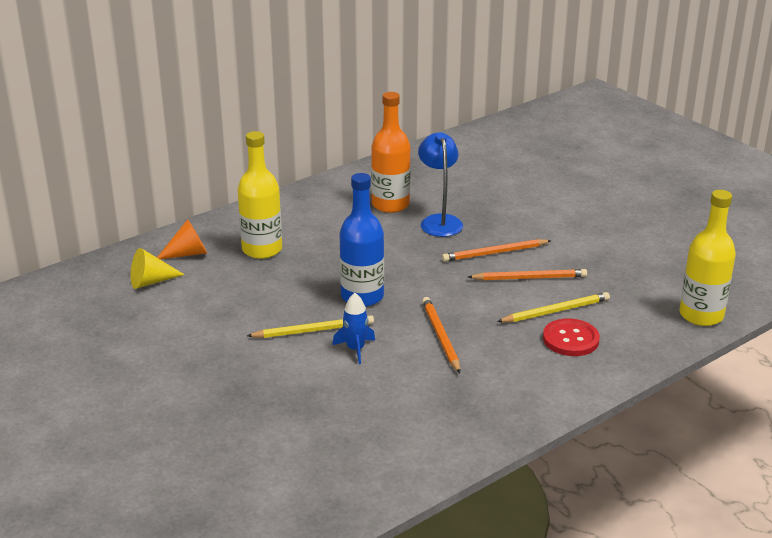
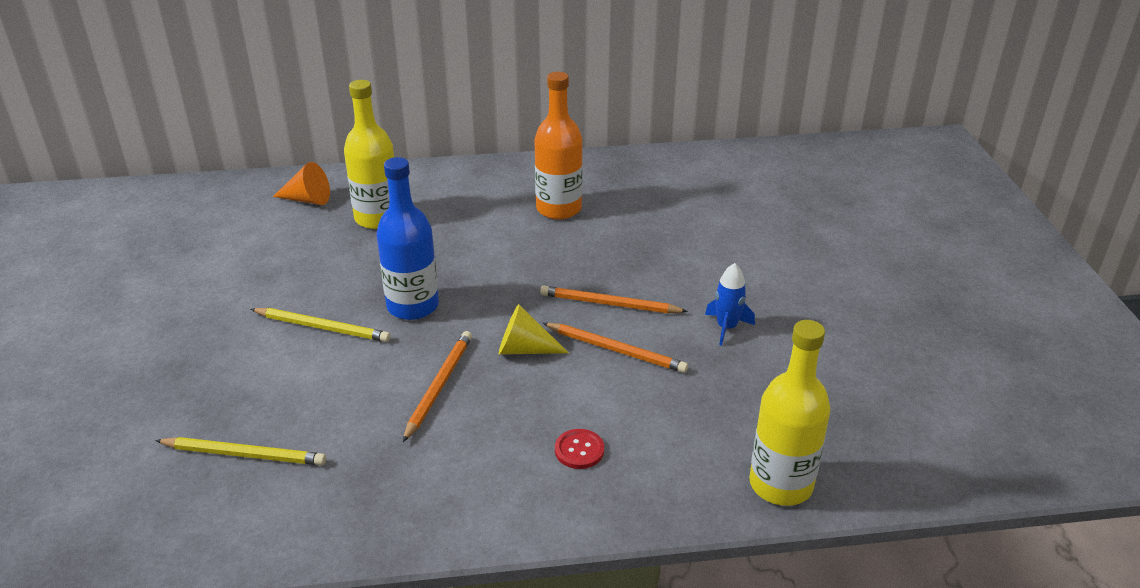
camera: 30 degrees right, 5 degrees up
(151, 281) = (243, 218): yellow cone -> yellow cone (524, 349)
(355, 349) = (337, 366): blue rocket -> blue rocket (726, 328)
(439, 221) = (590, 245): blue lamp -> none
(555, 311) = (601, 405): yellow pencil -> yellow pencil (244, 454)
(570, 339) = (579, 450): red button -> red button, size x0.65

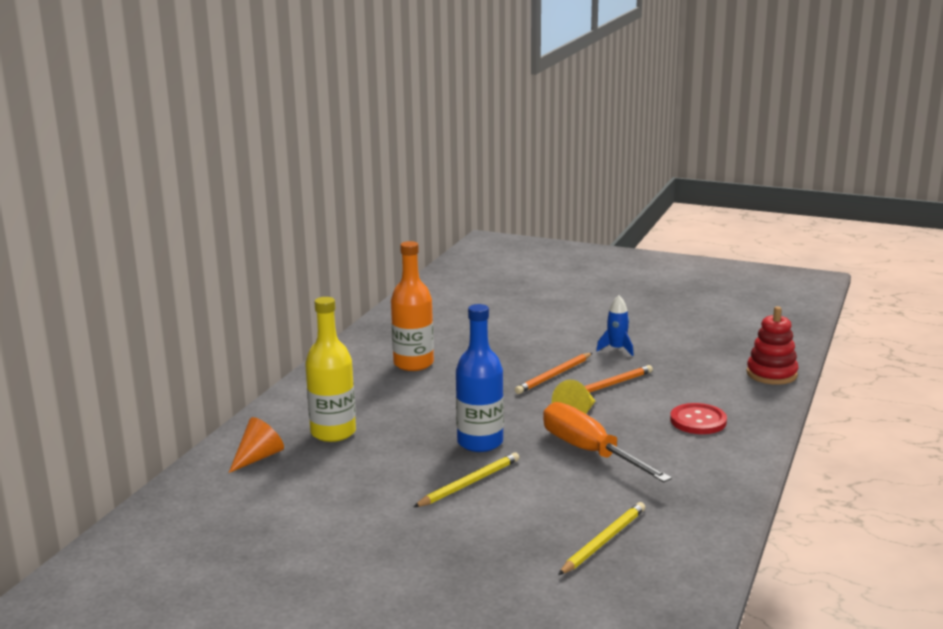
camera: 60 degrees left, 15 degrees down
(439, 386) = (590, 452): orange pencil -> orange screwdriver
(579, 450) = (698, 421): red button -> red button, size x1.53
(781, 484) = (771, 374): yellow bottle -> red stacking toy

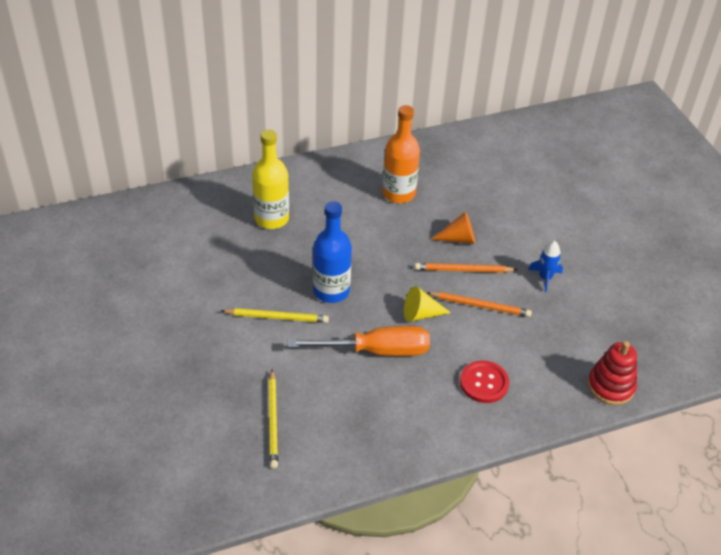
camera: 45 degrees right, 25 degrees up
(258, 457) = (211, 208): orange cone -> orange cone (458, 239)
(590, 452) = (376, 351): orange screwdriver -> orange screwdriver turned 75 degrees clockwise
(603, 541) = (273, 420): yellow pencil -> yellow pencil turned 90 degrees clockwise

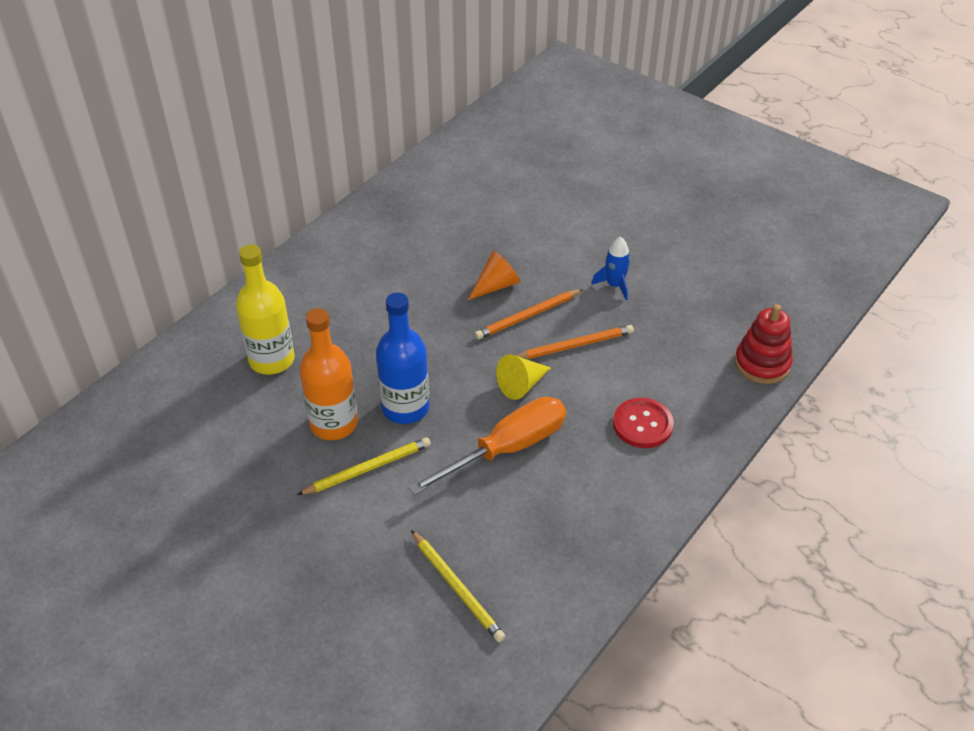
camera: 30 degrees left, 0 degrees up
(398, 193) = (394, 266): orange bottle -> orange bottle (333, 424)

